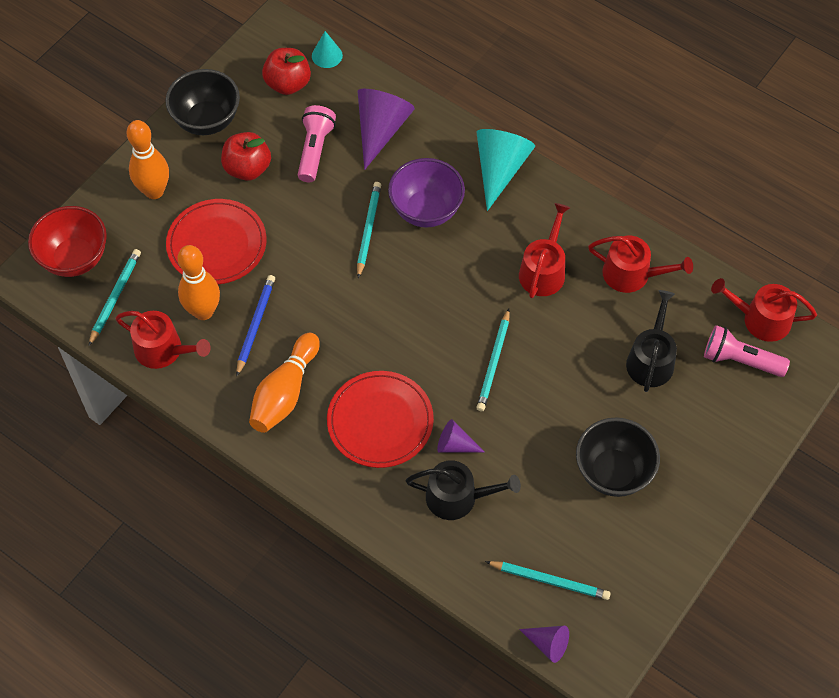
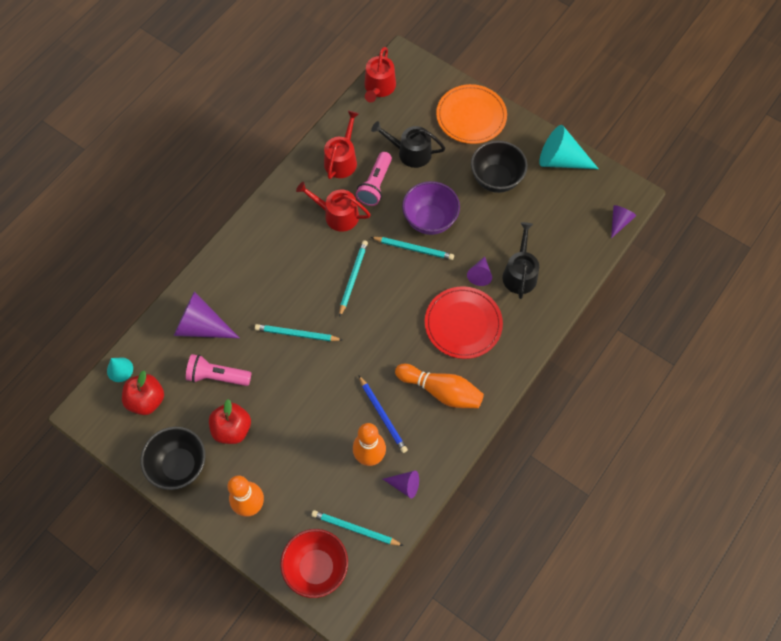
camera: 90 degrees left, 5 degrees up
(163, 350) = (405, 485): red watering can -> purple cone
(217, 244) = (306, 449): red plate -> none
(255, 325) = (382, 415): blue pencil -> blue pencil turned 135 degrees counterclockwise
(426, 210) = (281, 293): purple bowl -> purple bowl (430, 220)
(500, 169) = (246, 241): turquoise cone -> turquoise cone (561, 160)
(549, 581) = (576, 219): turquoise pencil -> turquoise pencil (353, 278)
(722, 442) = (471, 116): none -> orange plate
(740, 360) = (410, 102): pink flashlight -> pink flashlight (375, 185)

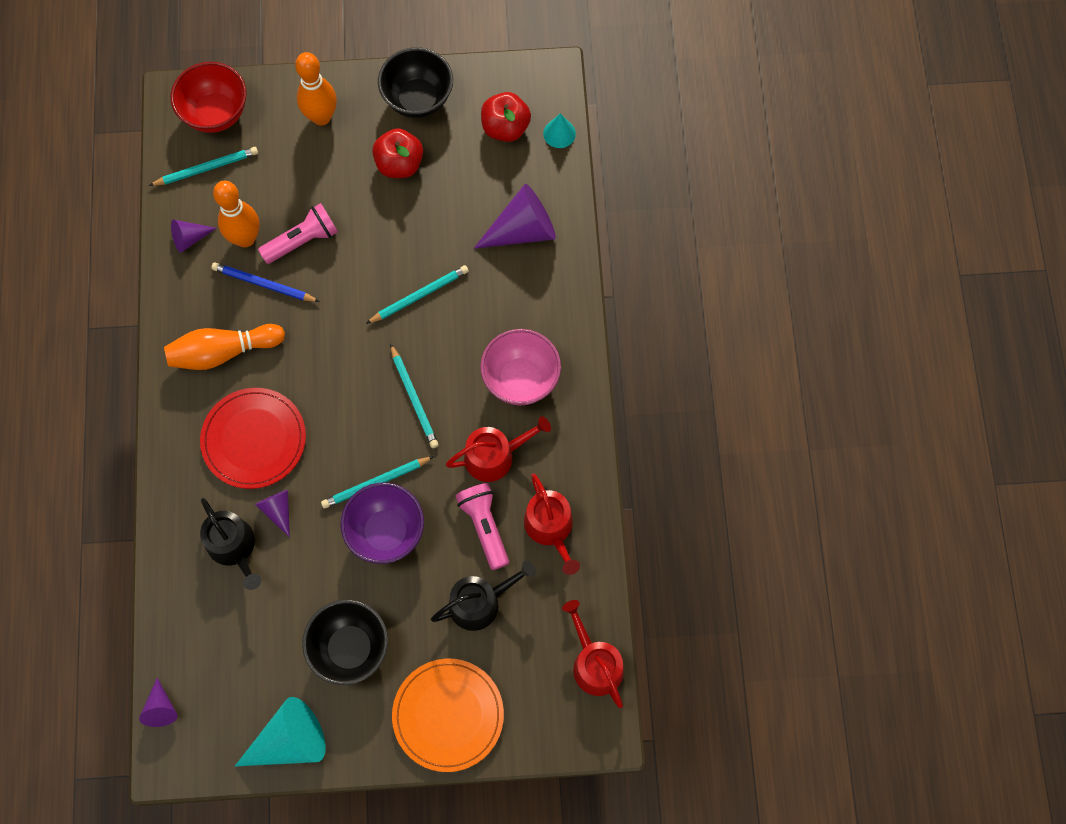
camera: 140 degrees right, 5 degrees up
(217, 376) = (460, 198): pink flashlight -> pink flashlight (302, 240)
(285, 243) = (521, 379): none -> pink bowl

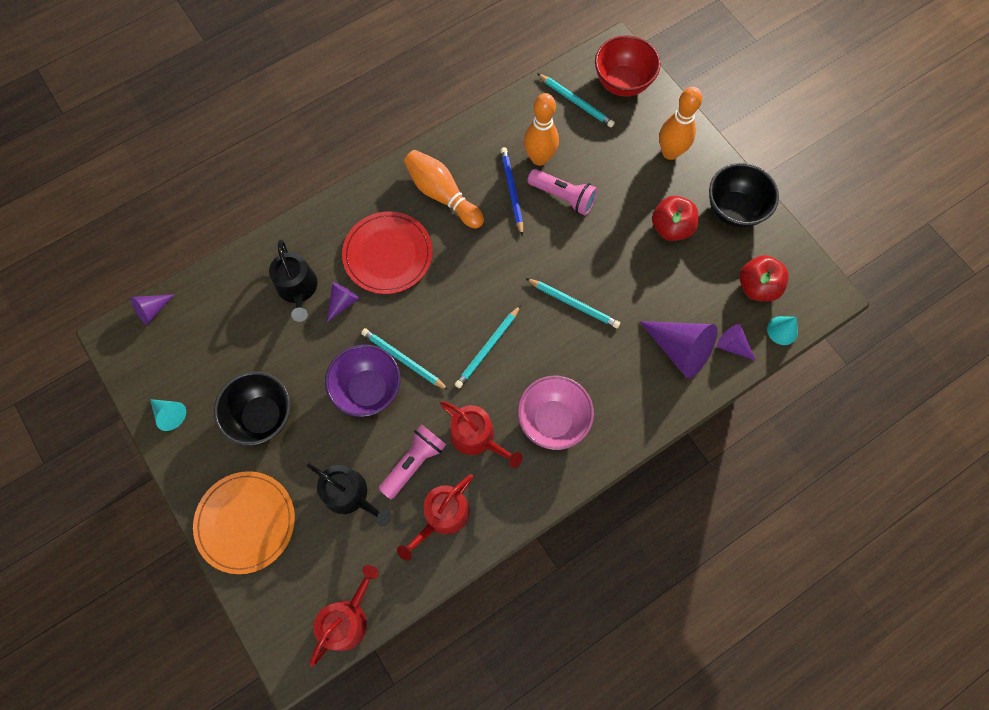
camera: 60 degrees right, 0 degrees up
(189, 238) = (515, 123): purple cone -> purple cone (732, 345)
(234, 547) = (298, 289): black watering can -> black watering can turned 45 degrees counterclockwise
(290, 741) = (170, 414): turquoise cone -> turquoise cone, size x0.54

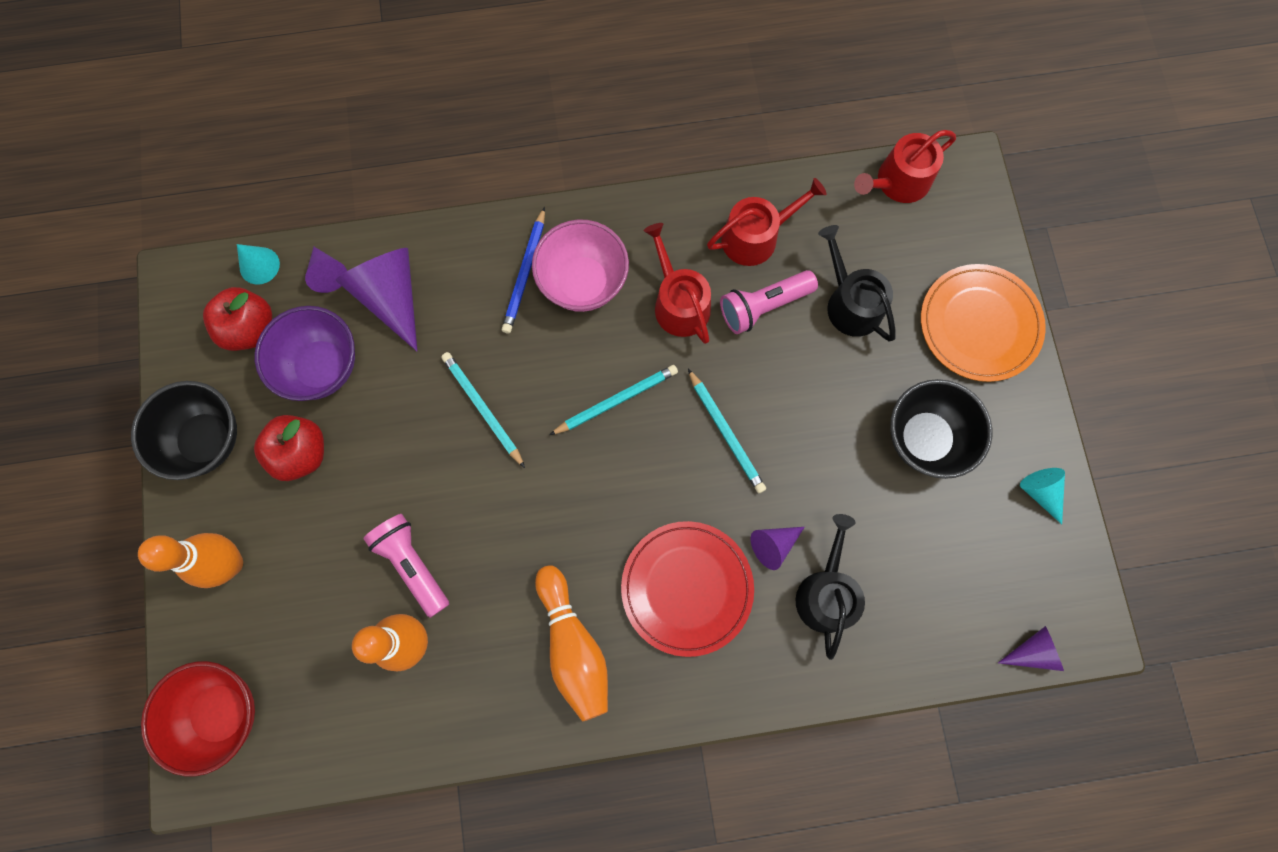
camera: 155 degrees left, 5 degrees up
(368, 390) = (784, 414): purple bowl -> purple bowl (322, 367)
(512, 191) = (476, 606): blue pencil -> blue pencil (525, 273)
(576, 102) = (307, 712): turquoise pencil -> none

